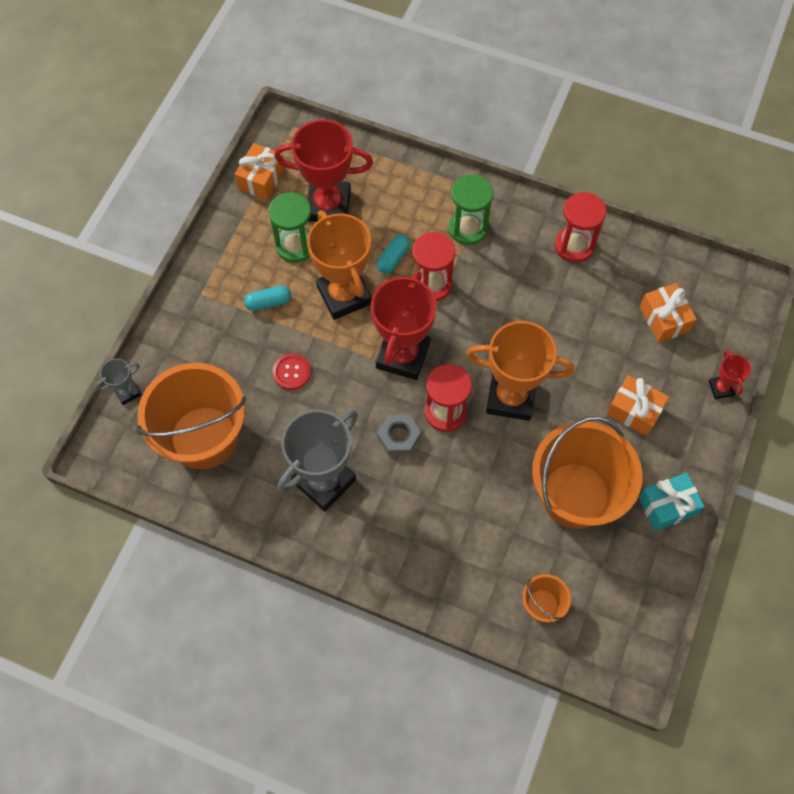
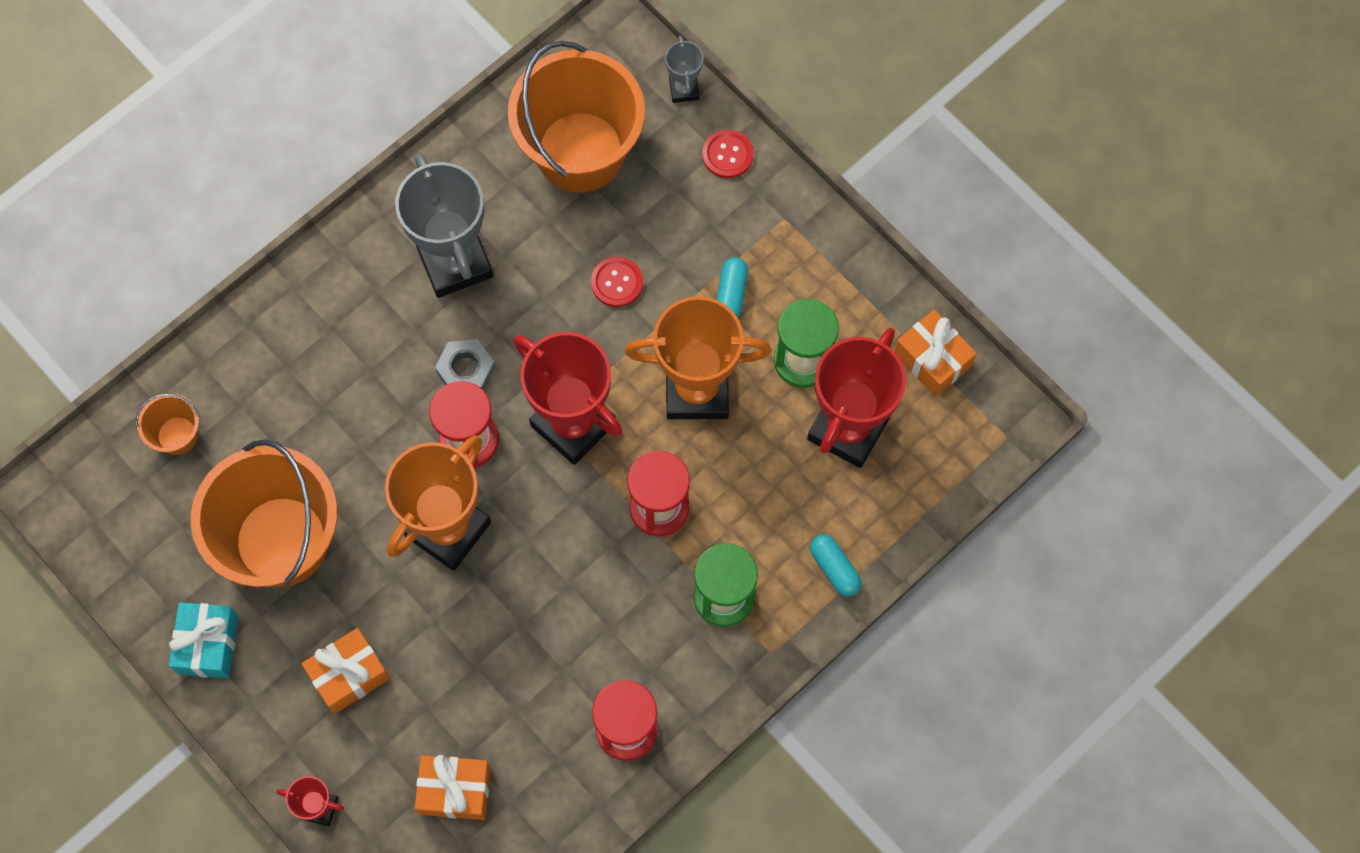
camera: 115 degrees right, 5 degrees up
(167, 345) = (727, 155): none -> red button
(393, 258) = (723, 476): turquoise capsule -> turquoise capsule (834, 568)

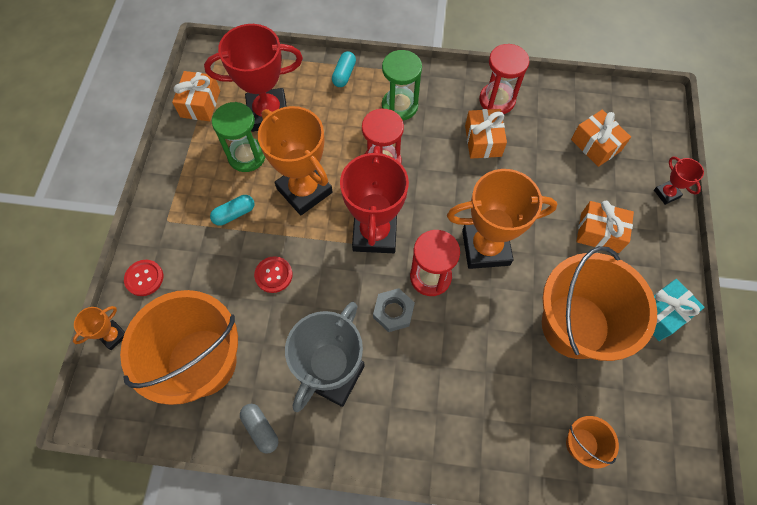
camera: 130 degrees left, 5 degrees down
(464, 161) = (261, 429): none -> grey capsule
(583, 655) = (483, 141): none -> orange gift
(684, 89) = (113, 336): grey trophy -> orange trophy

